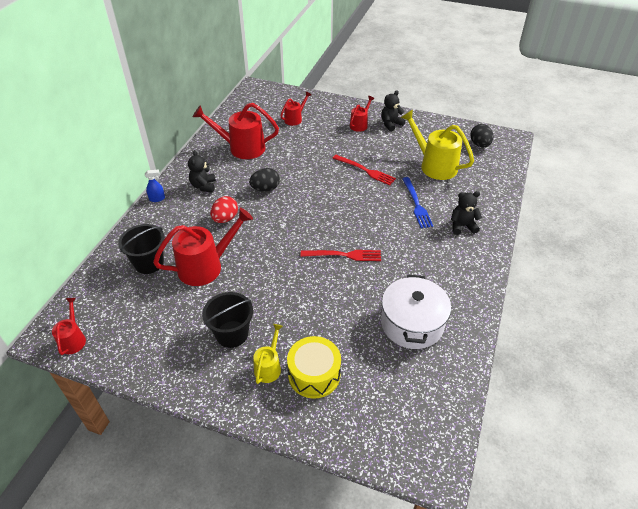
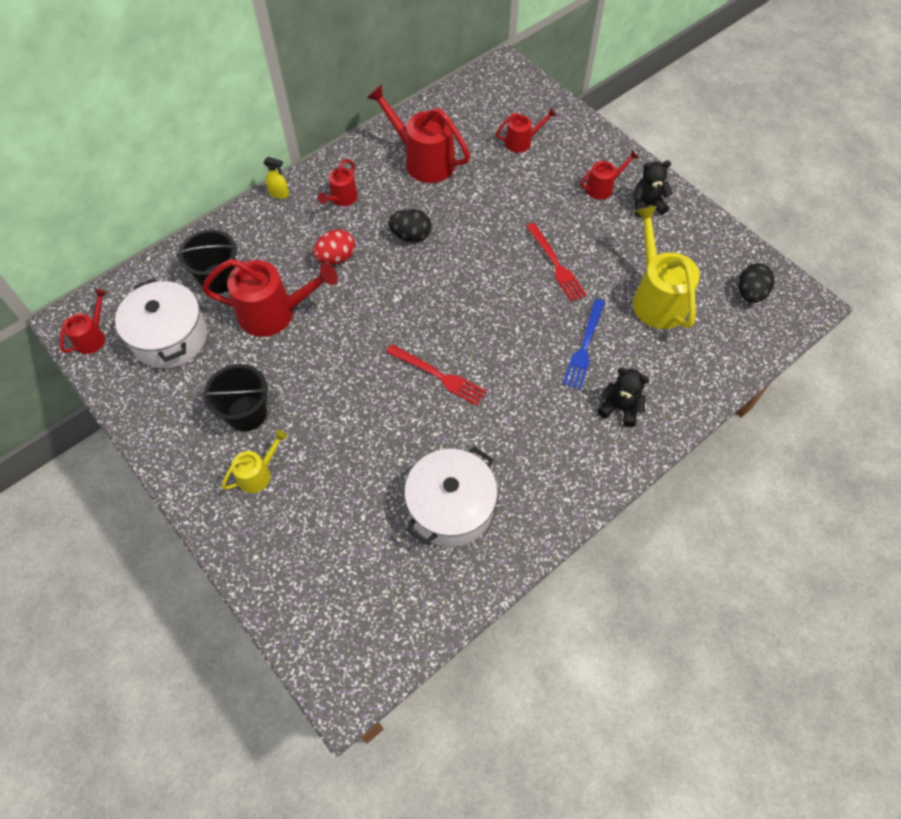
camera: 30 degrees right, 15 degrees up
(137, 313) = (170, 337): none -> white pot
(157, 199) = (279, 194): blue spray bottle -> yellow spray bottle
(203, 186) = (342, 199): black teddy bear -> red watering can
(314, 374) = (298, 509): yellow drum -> none

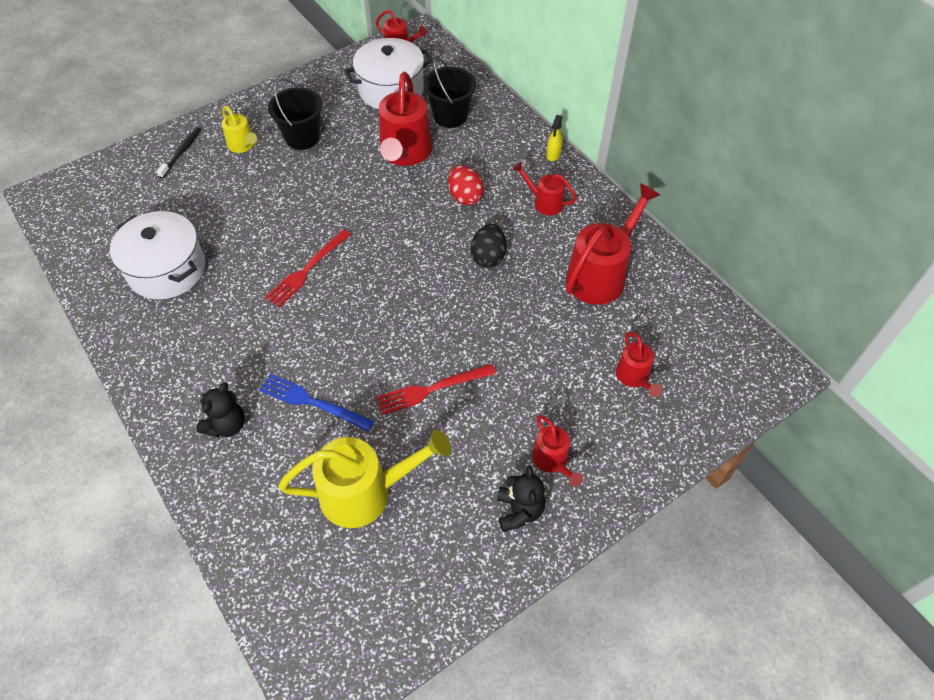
camera: 95 degrees right, 5 degrees down
(269, 541) = (181, 152): none -> black toothbrush
(750, 293) = (353, 614): black egg -> none

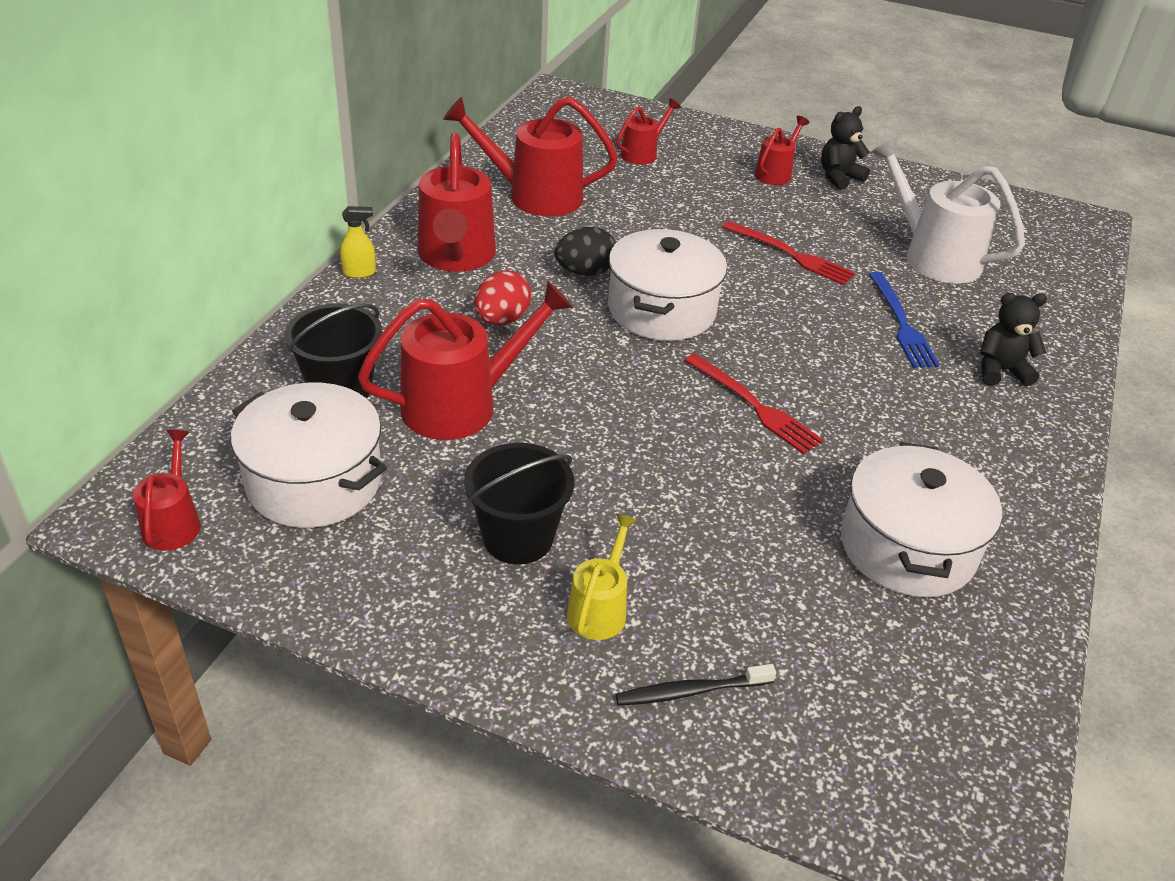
camera: 125 degrees left, 15 degrees down
(307, 269) = (754, 406): red fork -> red fork turned 45 degrees clockwise
(366, 492) = (932, 256): yellow watering can -> white watering can
(422, 275) = (662, 310): none -> white pot
(544, 202) = (456, 257): red watering can -> red watering can, size x1.87

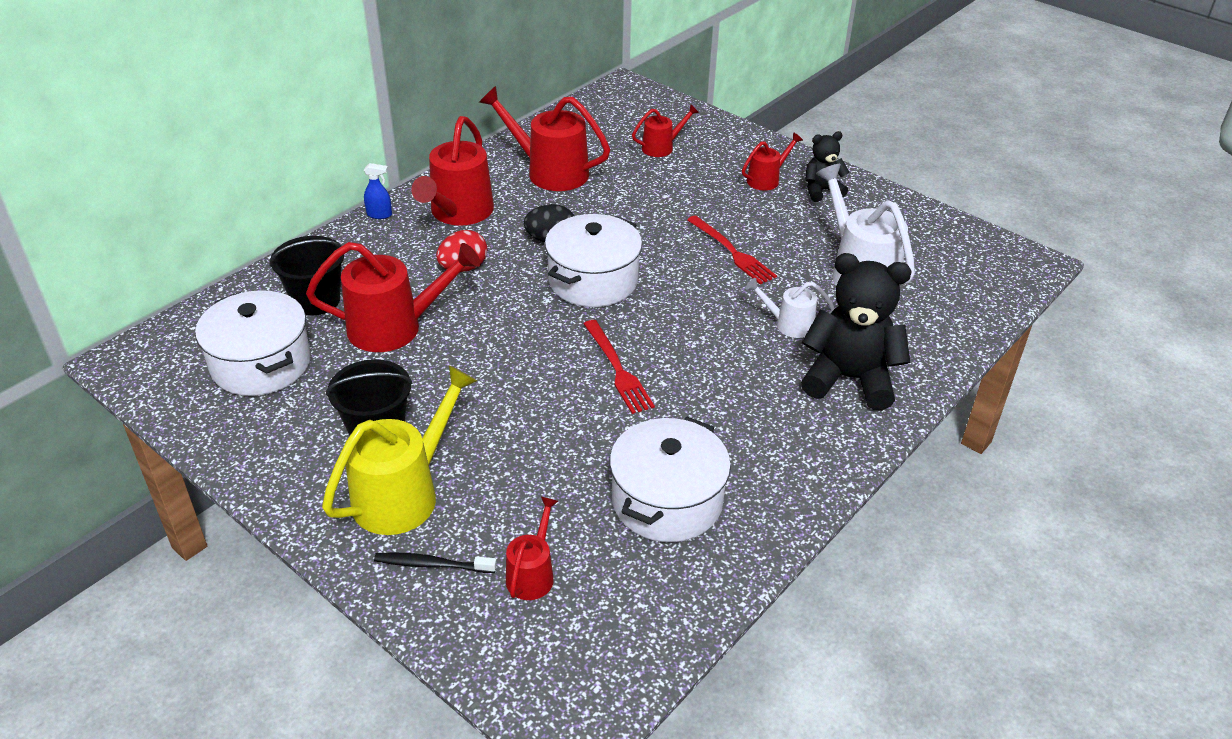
camera: 20 degrees right, 0 degrees up
(173, 522) = (156, 373): red watering can -> red watering can (532, 573)
(359, 273) = (379, 215): yellow spray bottle -> blue spray bottle
(600, 608) = (404, 493): yellow watering can -> yellow watering can, size x1.87
(901, 323) = (788, 324): blue fork -> white watering can
(1001, 370) = (849, 379): black teddy bear -> black teddy bear, size x1.83

